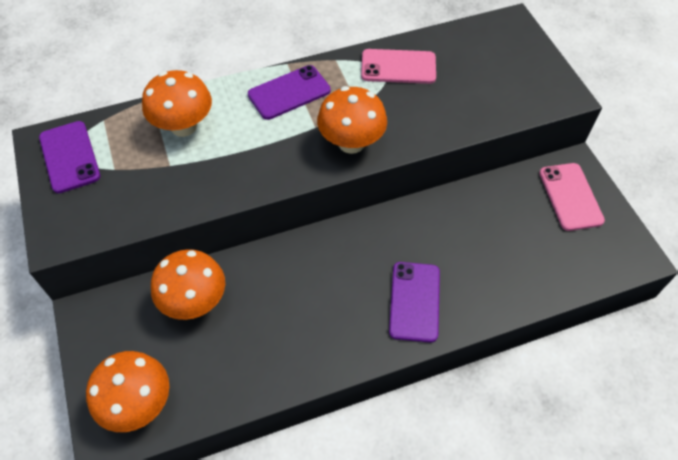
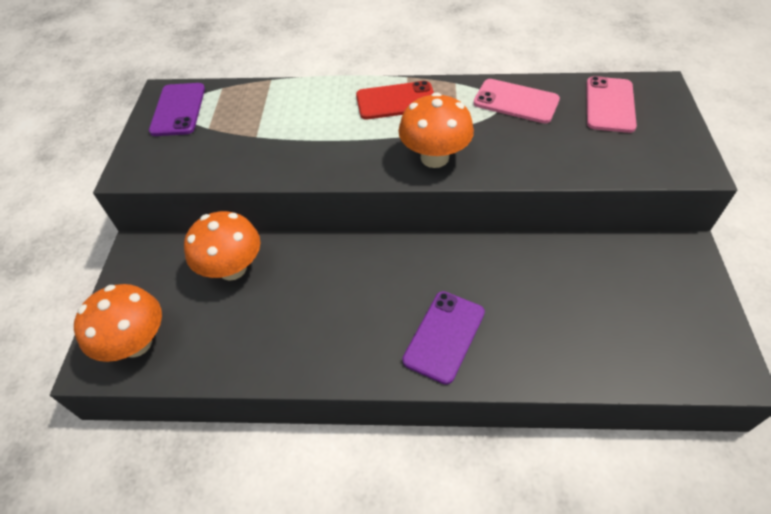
camera: 25 degrees right, 5 degrees down
(183, 126) = (286, 108): orange mushroom -> none
(289, 93) = (396, 101): purple phone -> red phone
(570, 196) = (670, 282): pink phone -> pink phone (610, 105)

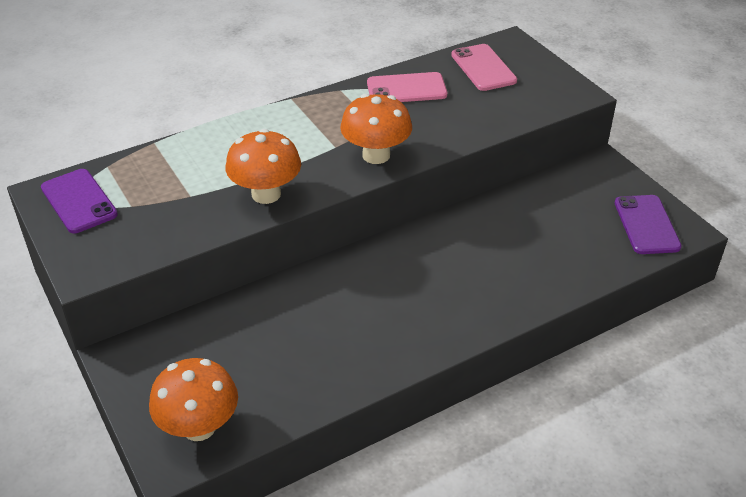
camera: 35 degrees left, 10 degrees down
(232, 268) = (237, 329): orange mushroom -> orange mushroom (266, 194)
(396, 101) = (300, 122): red phone -> none
(444, 336) = (472, 297): purple phone -> purple phone (646, 225)

